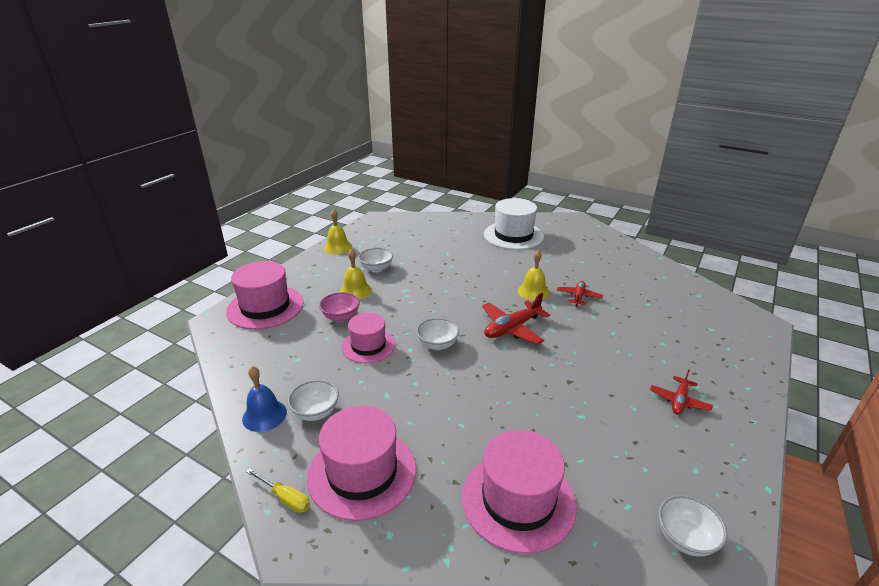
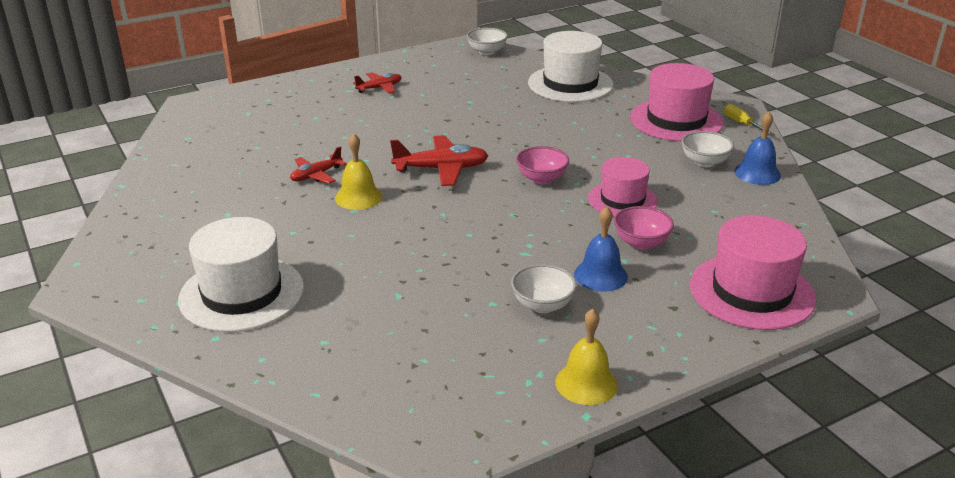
camera: 150 degrees left, 0 degrees up
(355, 291) = (600, 275): yellow bell -> blue bell
(437, 344) = (541, 178): white bowl -> pink bowl
(518, 500) = (570, 84): pink hat -> white hat

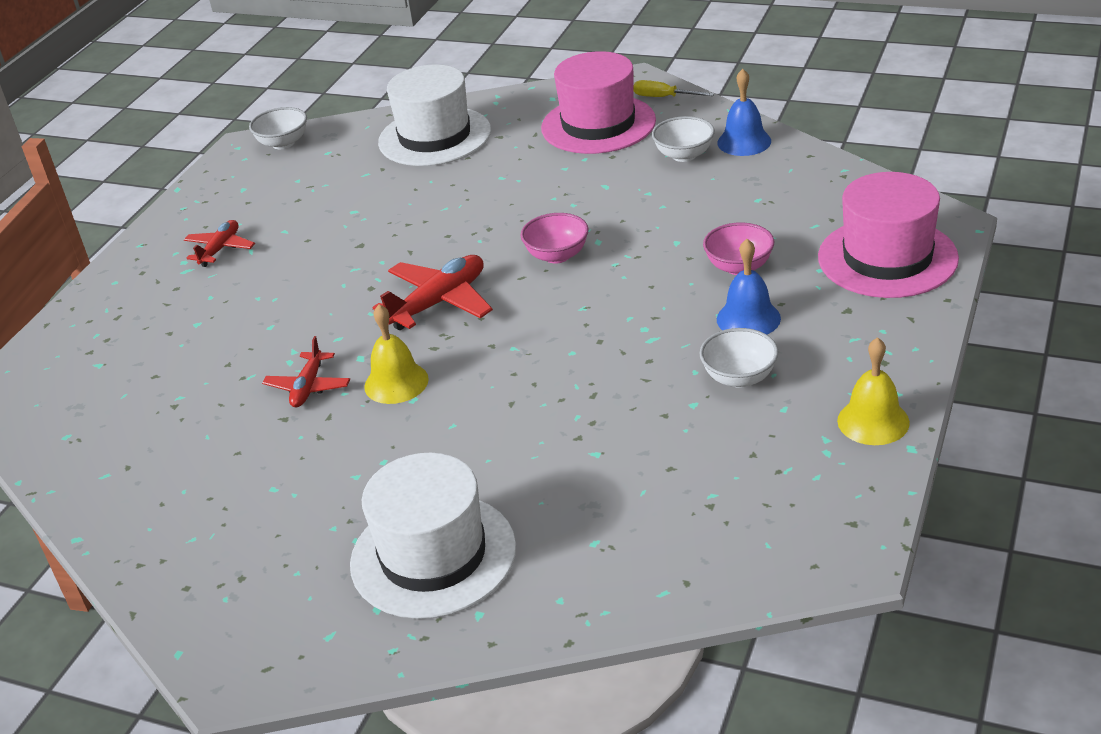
camera: 35 degrees left, 5 degrees up
(622, 200) = (664, 234): pink hat -> none

